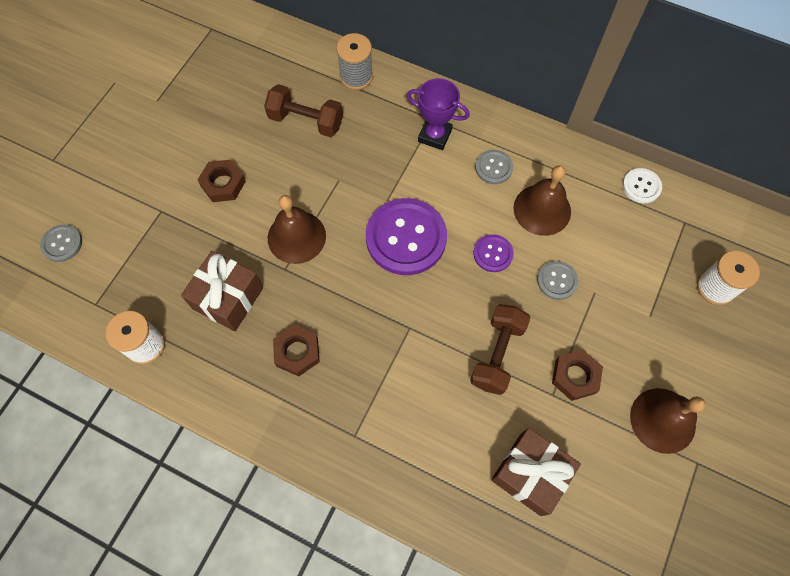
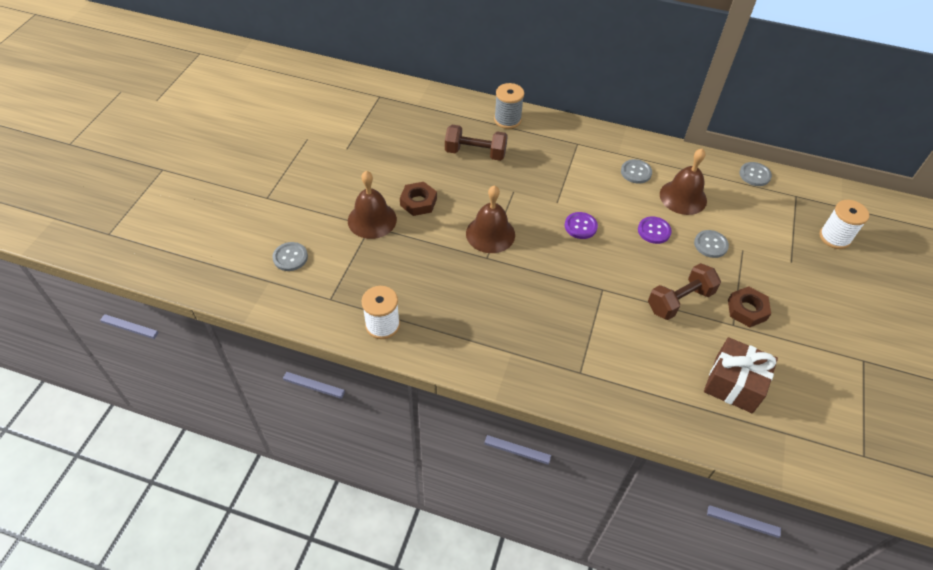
camera: 10 degrees left, 15 degrees down
(228, 298) = (444, 283): brown gift -> none
(297, 352) = (514, 316): brown nut -> none
(406, 238) = (580, 226): purple button -> purple button, size x0.48
(435, 135) = (582, 154): purple trophy -> none
(497, 354) = (679, 301): brown dumbbell -> brown dumbbell turned 45 degrees clockwise
(641, 186) = (754, 175): white button -> grey button
(662, 420) = (826, 333): brown bell -> brown bell (372, 220)

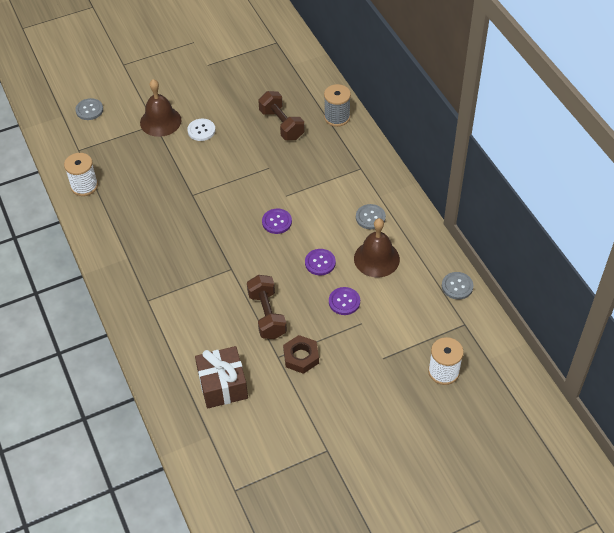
camera: 50 degrees right, 0 degrees up
(418, 202) = (201, 130): brown nut -> white button
(490, 234) = (215, 182): brown bell -> none
(679, 301) = (267, 315): brown dumbbell -> brown dumbbell turned 60 degrees clockwise
(710, 244) = (344, 302): grey button -> purple button

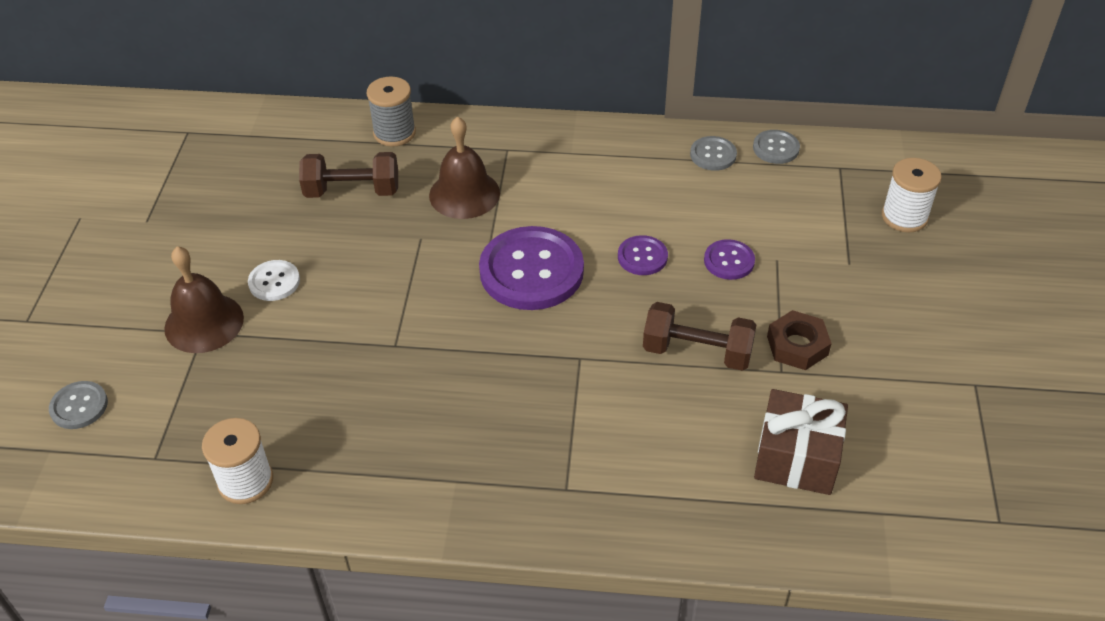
camera: 60 degrees left, 5 degrees down
(277, 222) = (531, 271): purple button -> purple button, size x2.06
(370, 217) = (601, 176): grey button -> grey button (713, 155)
(376, 258) = (677, 199): brown bell -> brown bell (464, 194)

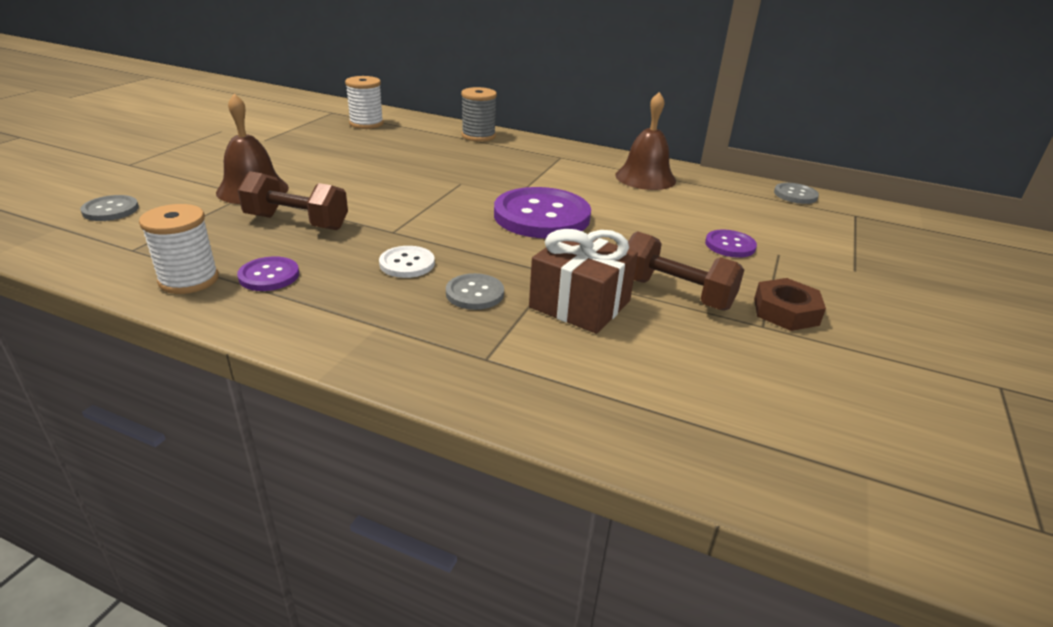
camera: 15 degrees right, 15 degrees down
(274, 282) = (326, 181): white button -> white button (407, 264)
(352, 191) = (425, 154): brown dumbbell -> brown dumbbell (297, 222)
(464, 194) = (511, 170): brown bell -> brown bell (645, 177)
(642, 257) = (647, 227): purple button -> purple button (269, 276)
(713, 155) = (736, 188): grey button -> grey button (474, 293)
(796, 458) = (762, 396): brown gift -> brown gift (580, 304)
(904, 217) = (918, 253): white spool -> white spool (366, 124)

